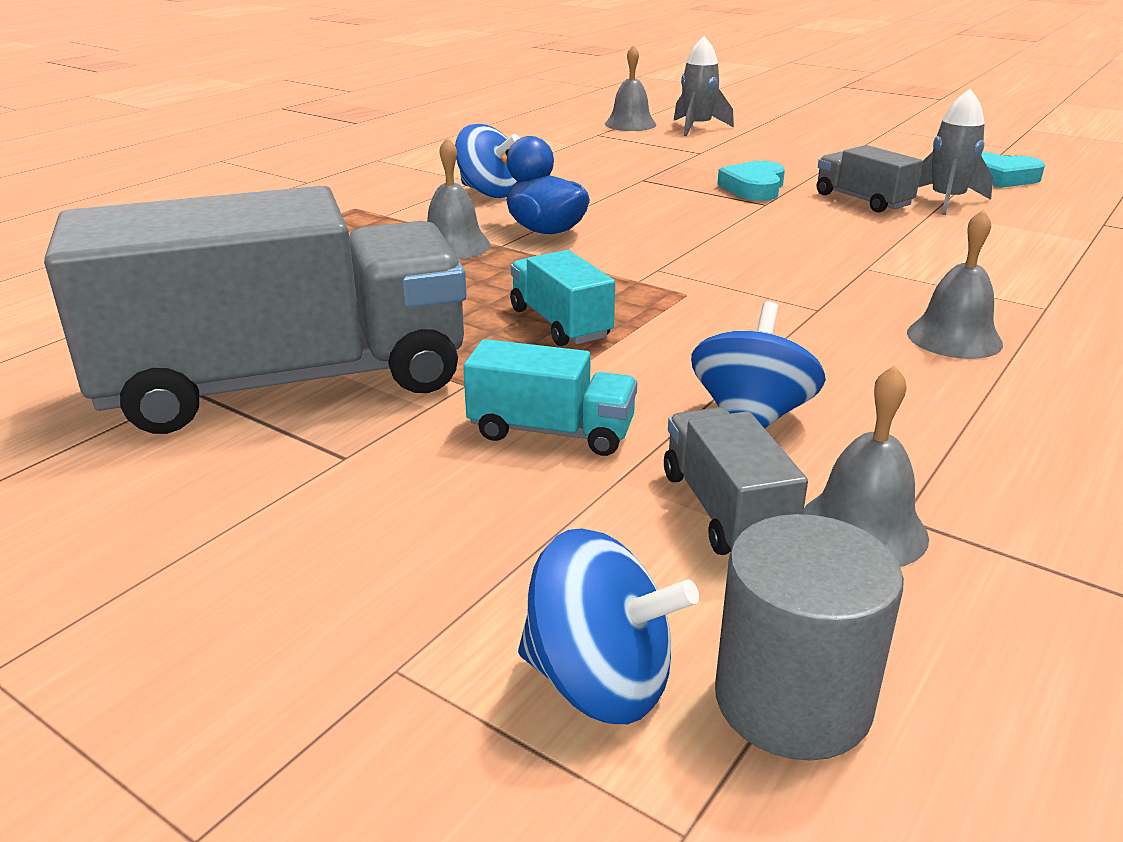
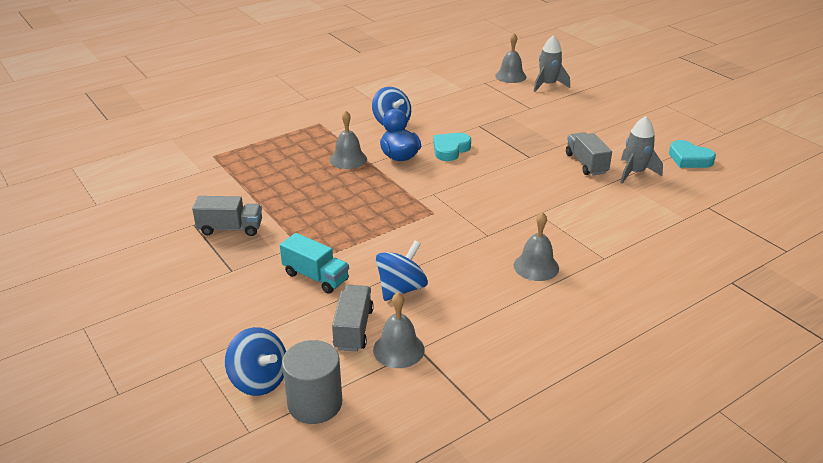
camera: 20 degrees right, 5 degrees up
(287, 382) = (230, 228): grey truck -> grey truck, size x0.42
(560, 324) = (361, 219): turquoise truck -> none
(754, 188) = (534, 143): turquoise heart -> turquoise heart (450, 149)

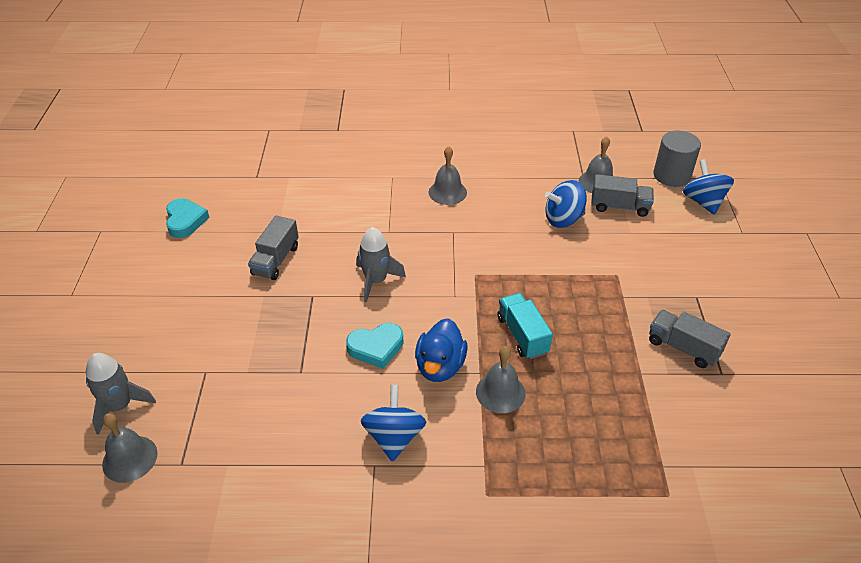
camera: 145 degrees left, 10 degrees up
(316, 277) = (625, 258): turquoise truck -> turquoise truck (522, 335)
(353, 329) = (619, 207): grey truck -> grey truck turned 120 degrees counterclockwise
(634, 172) = (253, 230): grey rocket -> grey rocket (376, 281)

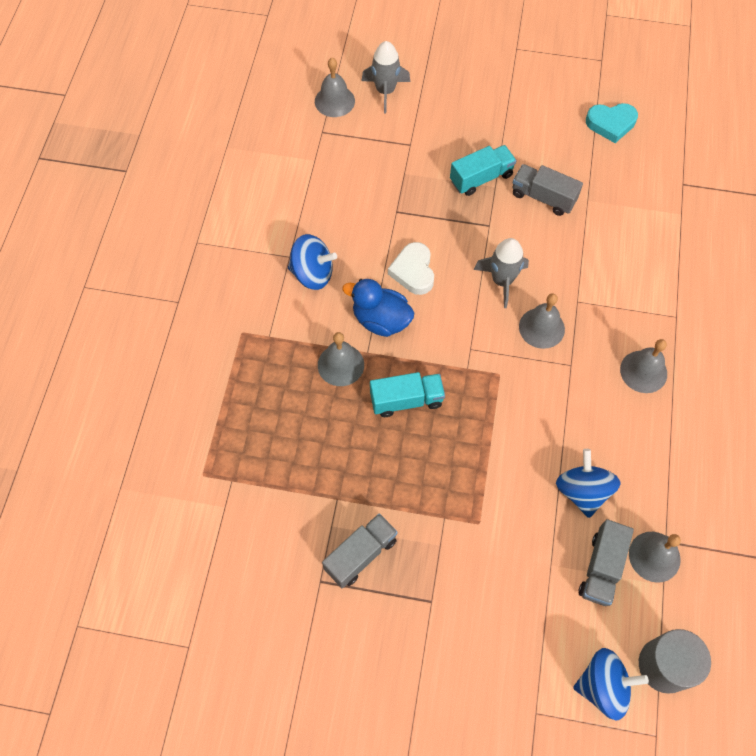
camera: 100 degrees right, 20 degrees up
(253, 307) = (481, 178): none -> turquoise truck
(376, 348) = (413, 271): turquoise heart -> white heart
(421, 251) = (541, 328): none -> grey bell

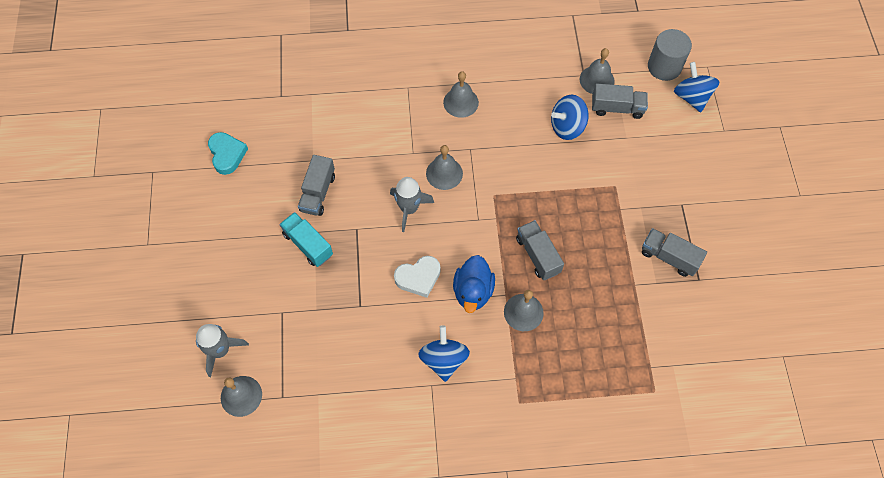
camera: 105 degrees left, 0 degrees up
(406, 400) = (538, 255): turquoise truck -> grey truck

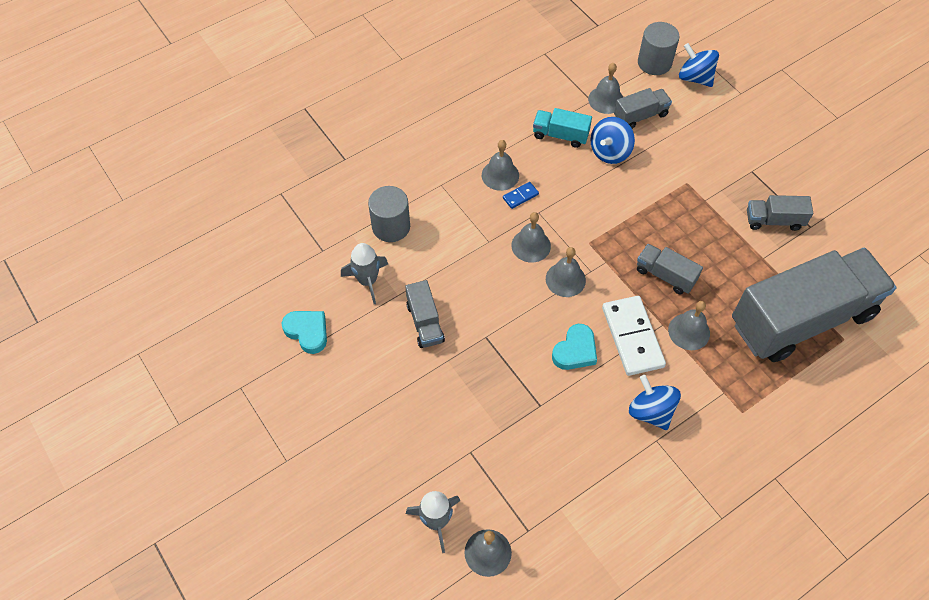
camera: 30 degrees left, 5 degrees down
(308, 244) = (450, 375): turquoise truck -> turquoise truck (560, 135)
(345, 102) = (391, 226): none -> grey cylinder
(409, 209) = (522, 293): grey rocket -> grey rocket (367, 281)
(418, 277) = (575, 351): white heart -> turquoise heart
(452, 215) = (565, 279): none -> grey bell
(465, 128) = (520, 196): none -> blue domino
(473, 291) = (632, 337): blue duck -> white domino
(629, 354) = (802, 319): none -> grey truck

